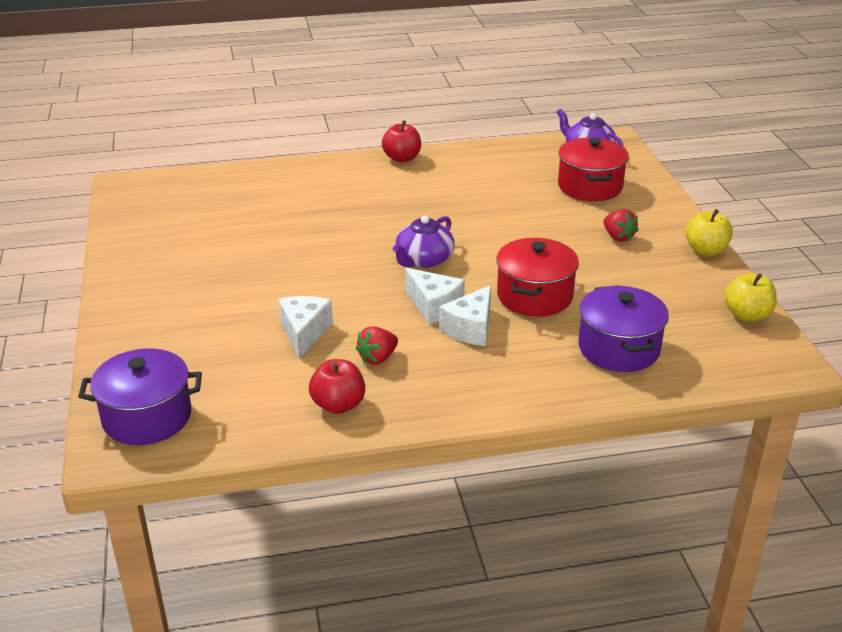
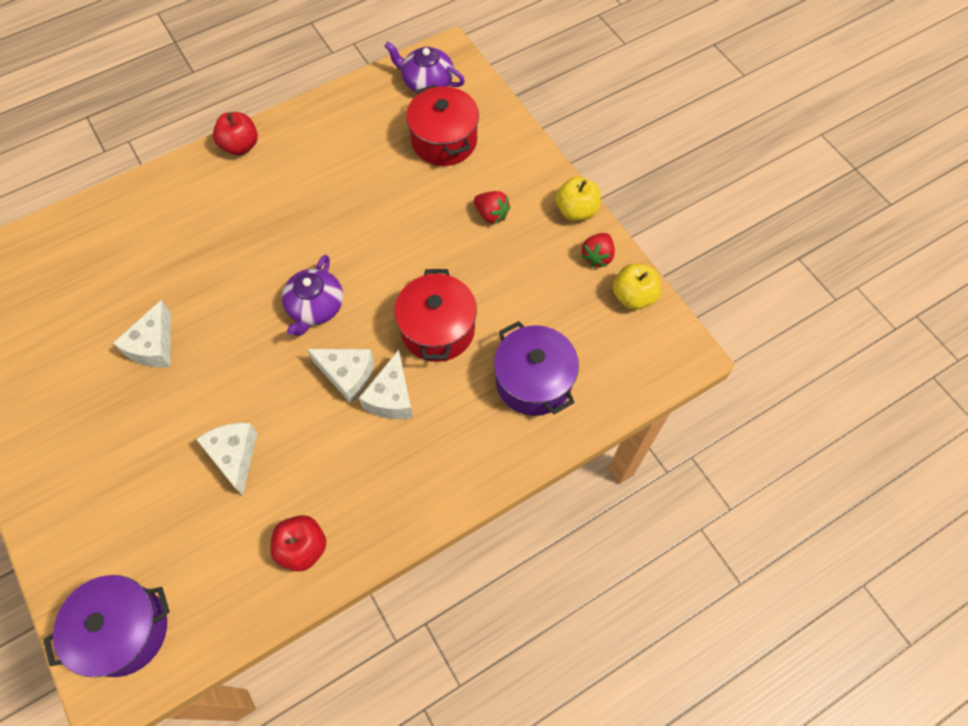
camera: 20 degrees left, 30 degrees up
(268, 253) = (154, 346): none -> white cheese
(377, 358) = (318, 469): red strawberry -> red strawberry (597, 256)

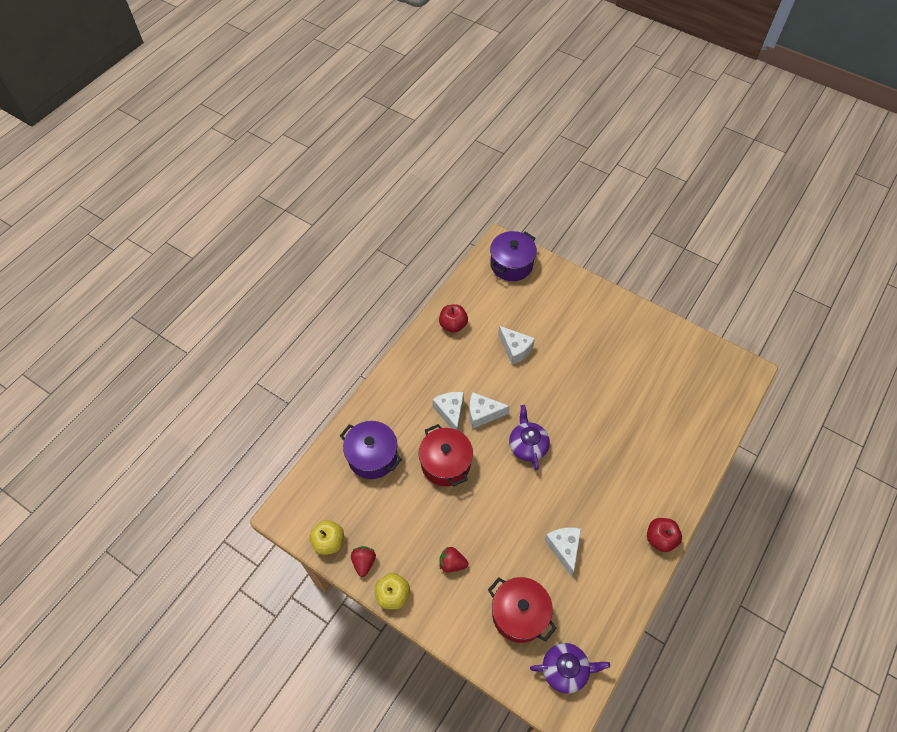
camera: 155 degrees right, 5 degrees down
(154, 346) = (602, 383): white cheese -> white cheese (564, 548)

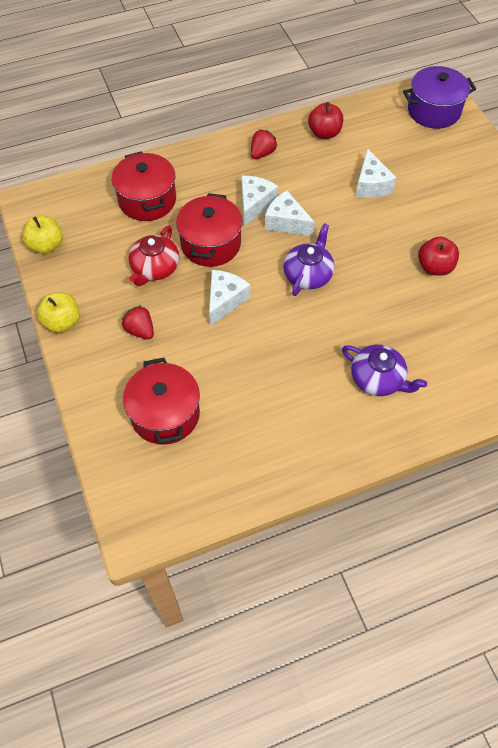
camera: 35 degrees right, 0 degrees up
(364, 562) = (61, 280): red strawberry -> red strawberry (262, 153)
(372, 456) = (147, 200): purple pot -> red pot
(422, 508) = (155, 268): none -> red teapot
(564, 548) = (263, 386): white cheese -> white cheese (225, 301)
(565, 669) = (166, 493): purple teapot -> purple teapot (378, 379)
(660, 538) = (378, 442): red apple -> red apple (434, 267)

